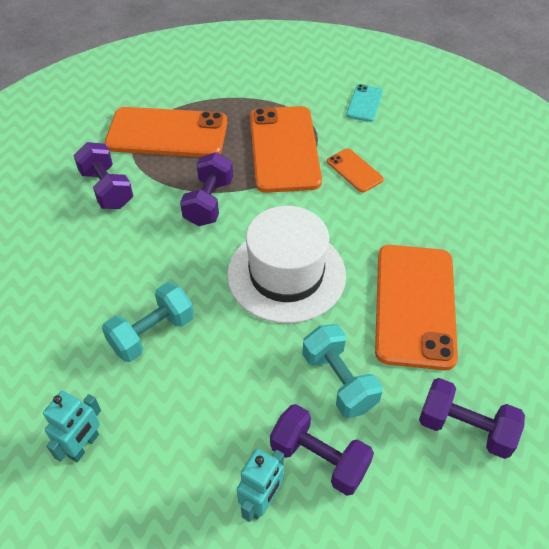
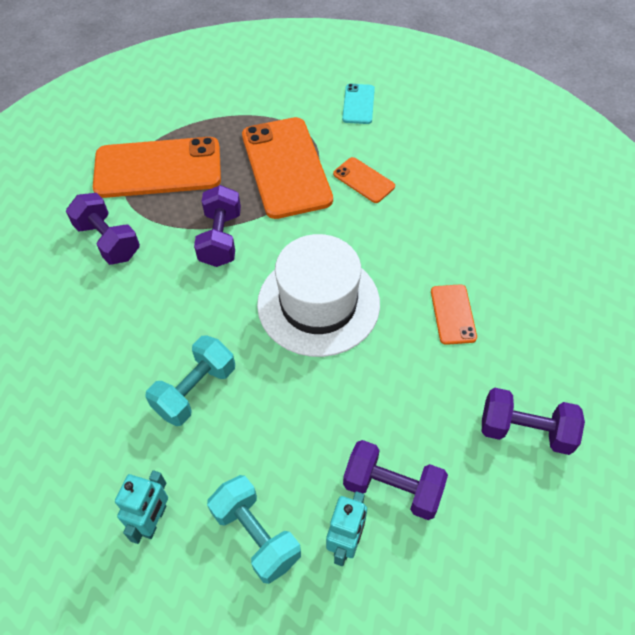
camera: 10 degrees left, 5 degrees up
(339, 381) = (395, 406): turquoise dumbbell -> turquoise dumbbell (256, 535)
(415, 305) = (453, 314): orange phone -> orange phone, size x0.47

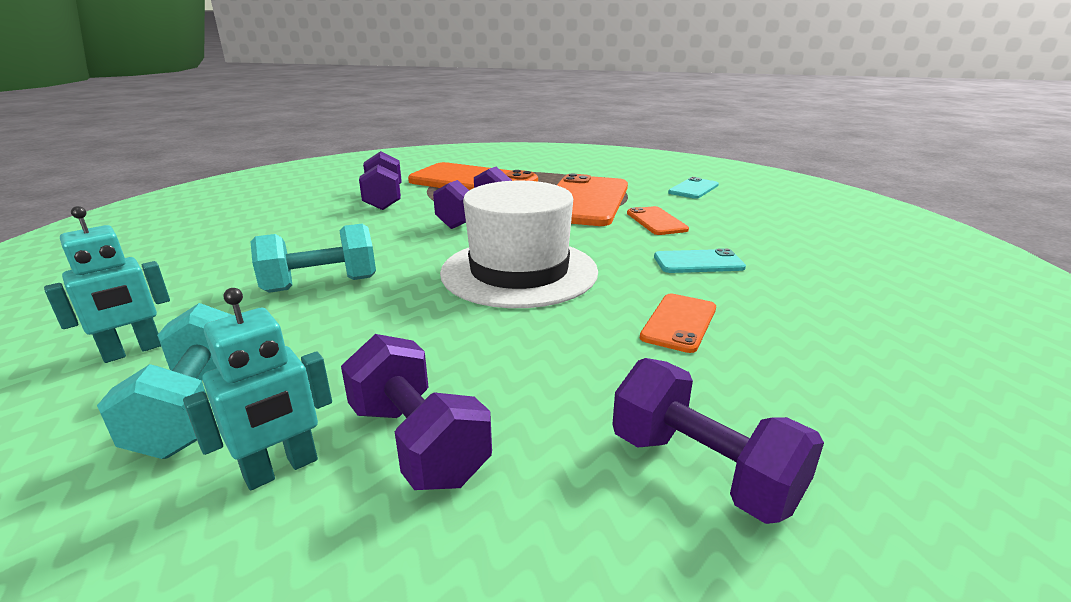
camera: 30 degrees right, 30 degrees down
(426, 232) = (698, 262): none -> turquoise phone

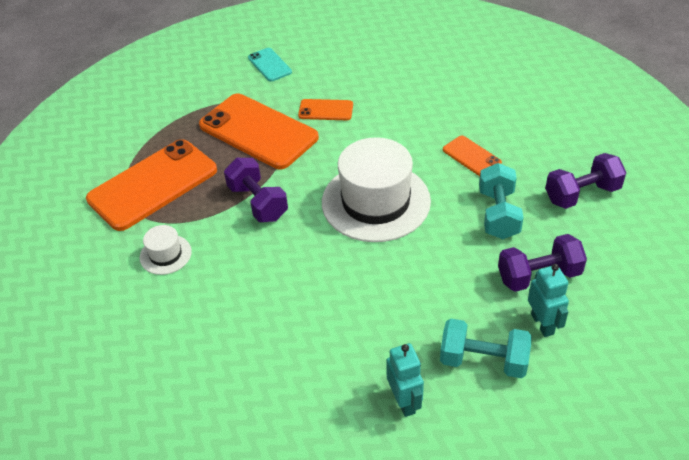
camera: 65 degrees left, 20 degrees up
(321, 284) = (346, 306): turquoise dumbbell -> turquoise dumbbell (498, 214)
(384, 199) = (165, 254): purple dumbbell -> white hat
(698, 262) = (403, 119): turquoise phone -> none

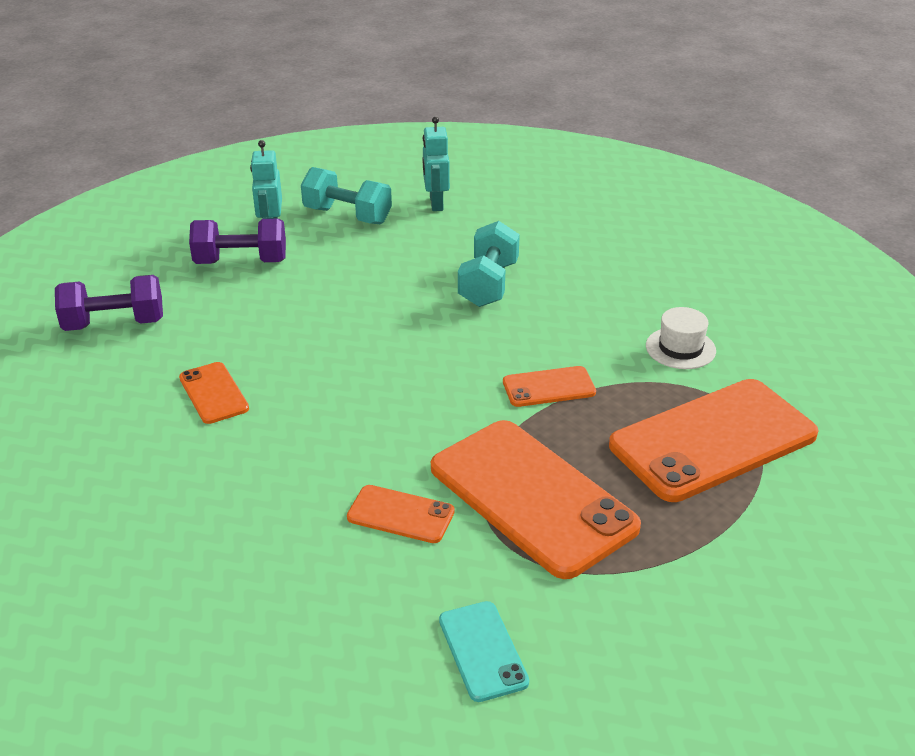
camera: 170 degrees left, 10 degrees down
(258, 202) = (549, 387): purple dumbbell -> orange phone
(376, 202) = (383, 360): white hat -> none
(498, 214) = (235, 321): turquoise dumbbell -> turquoise dumbbell (488, 284)

